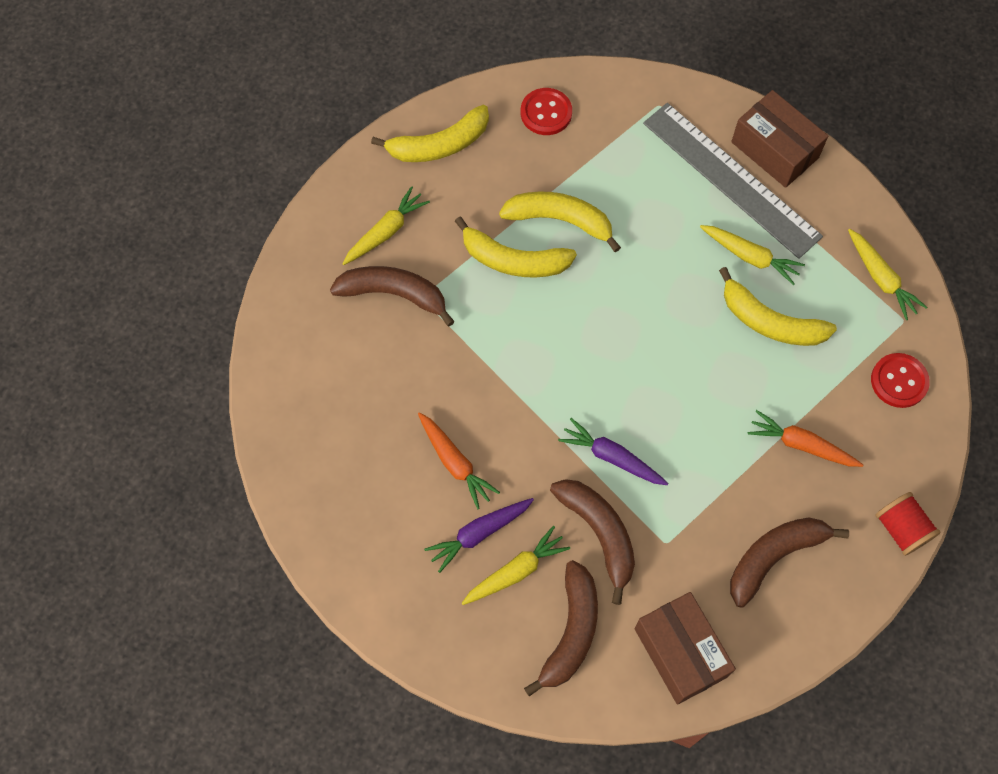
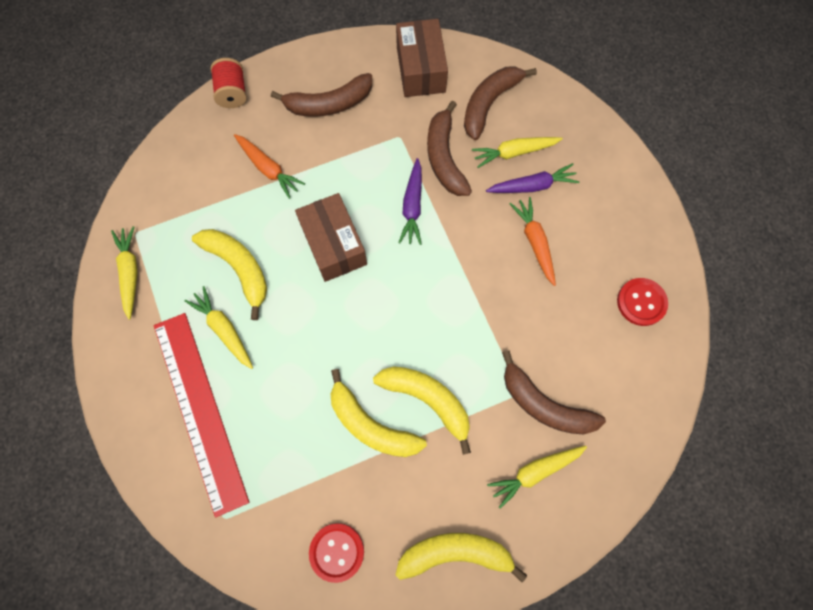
camera: 160 degrees left, 5 degrees up
(612, 457) = (412, 206): purple carrot -> purple carrot turned 45 degrees clockwise
(731, 179) = (199, 410): grey ruler -> red ruler
(774, 150) = (144, 426): brown box -> brown box (334, 245)
(899, 381) = (169, 189): red button -> red button (641, 302)

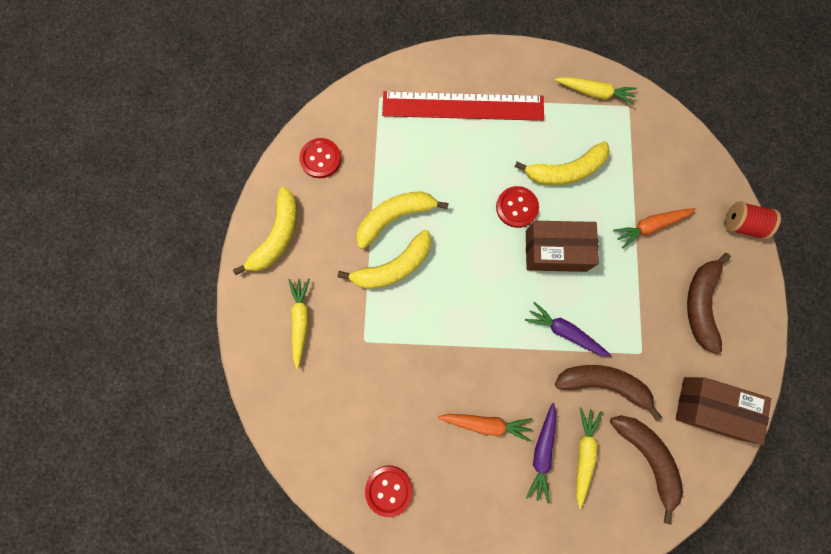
camera: 115 degrees right, 5 degrees up
(224, 330) = (517, 143): yellow carrot -> none
(302, 300) = (516, 207): none -> red button
(544, 404) = (346, 355): brown banana -> none

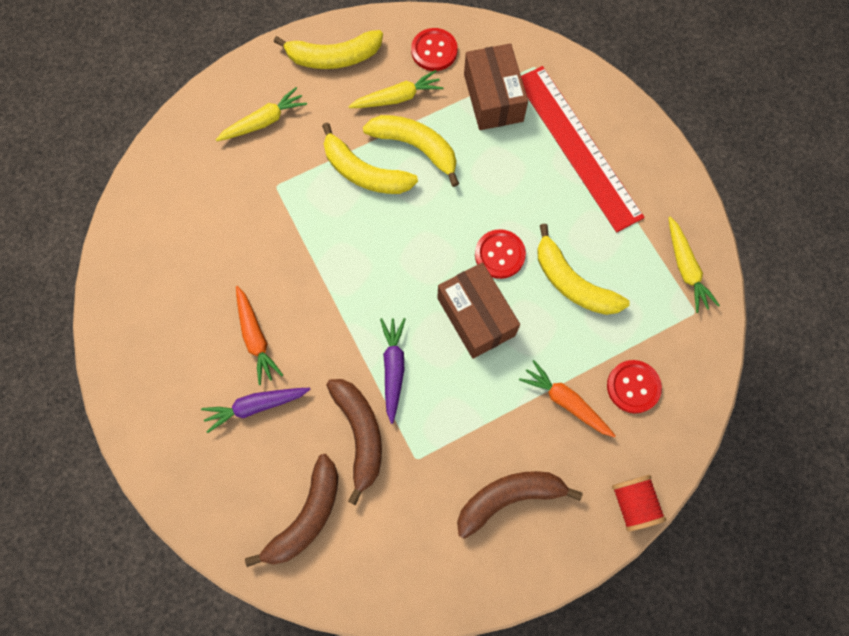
camera: 60 degrees right, 5 degrees down
(389, 490) = (146, 282): red button -> red button (633, 387)
(583, 453) = (276, 448): yellow carrot -> yellow carrot (397, 97)
(710, 408) = (397, 562): brown box -> brown box (493, 97)

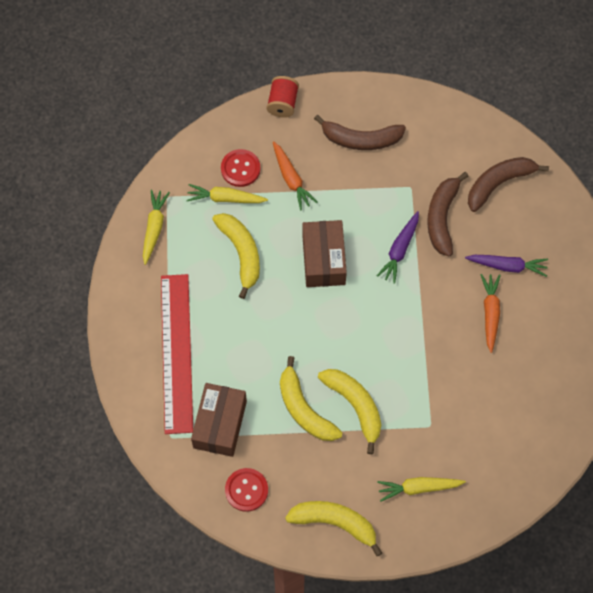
camera: 155 degrees left, 5 degrees down
(397, 97) = (298, 460): yellow carrot -> yellow carrot (225, 198)
(499, 255) = (283, 296): red button -> none

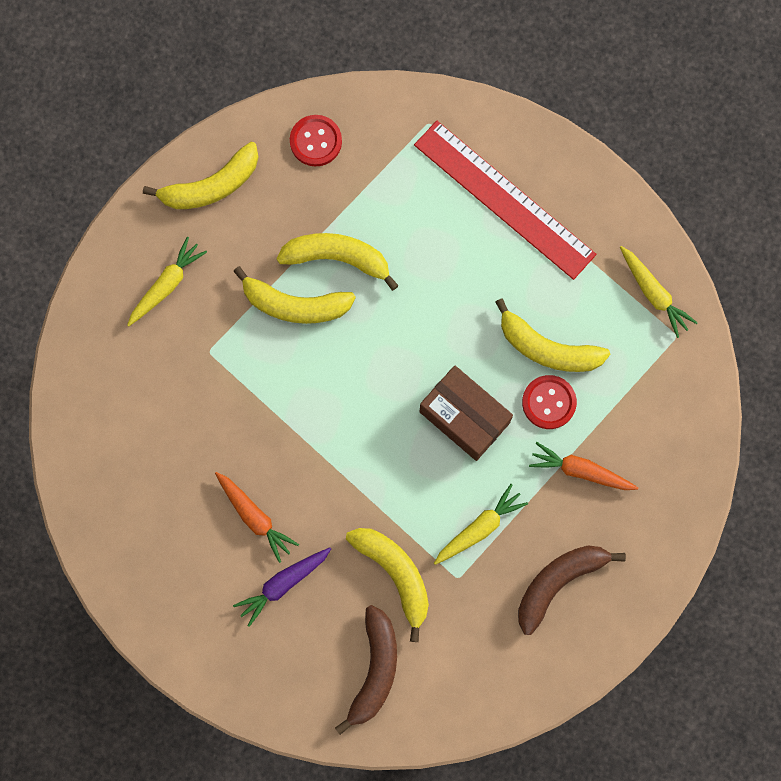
camera: 135 degrees right, 10 degrees up
(220, 424) = (398, 174): brown box -> none
(225, 198) = (621, 388): yellow carrot -> yellow carrot (479, 528)
(240, 169) = (640, 433): red button -> red button (549, 402)
(282, 103) = (675, 545): red spool -> none
(400, 250) = (403, 499): purple carrot -> none
(442, 217) = (395, 574): brown banana -> yellow banana

